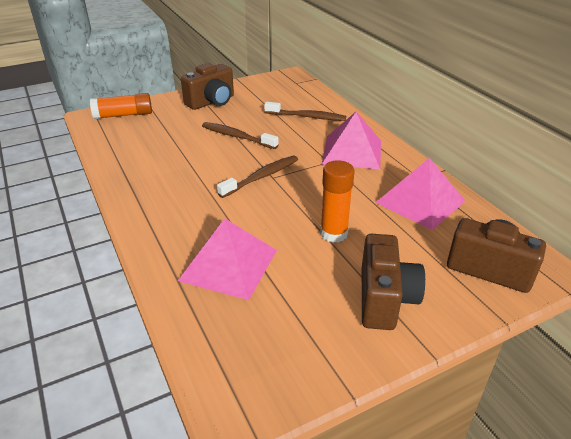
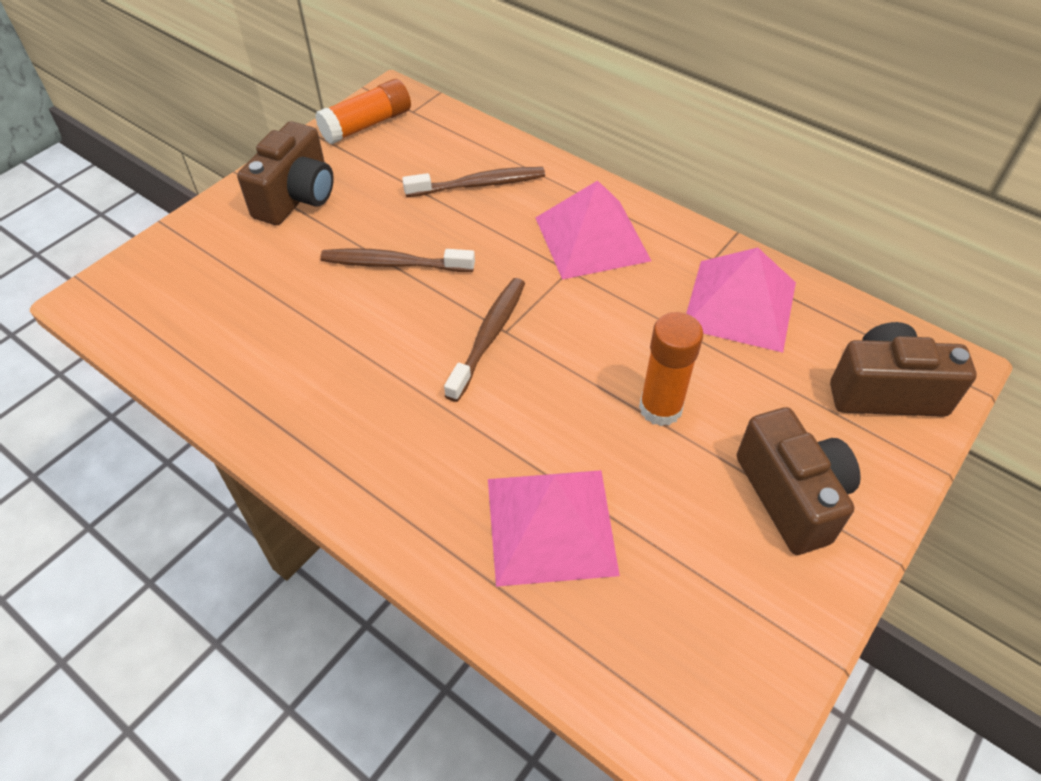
camera: 25 degrees left, 15 degrees up
(123, 115) = (155, 277): orange glue stick -> orange glue stick (367, 125)

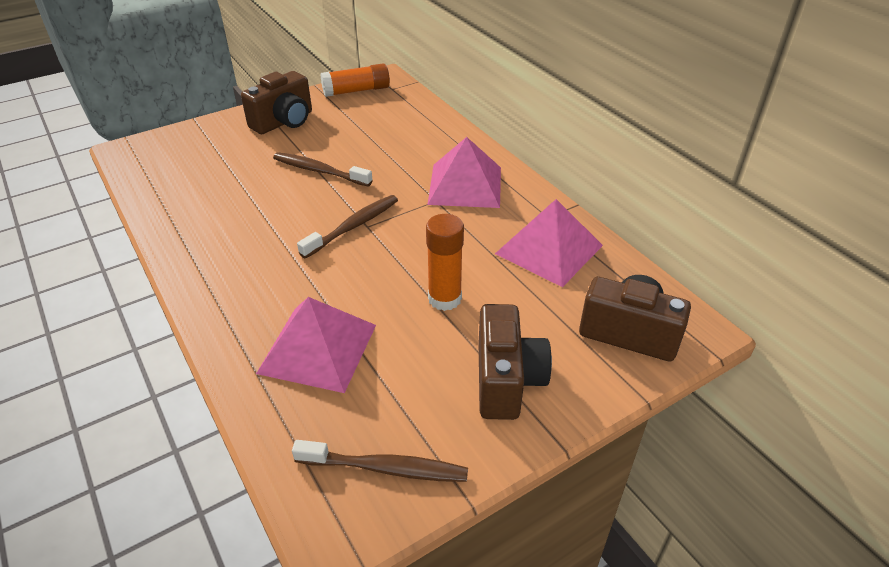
camera: 20 degrees right, 10 degrees down
(479, 184) = (407, 138): brown toothbrush -> brown toothbrush (386, 468)

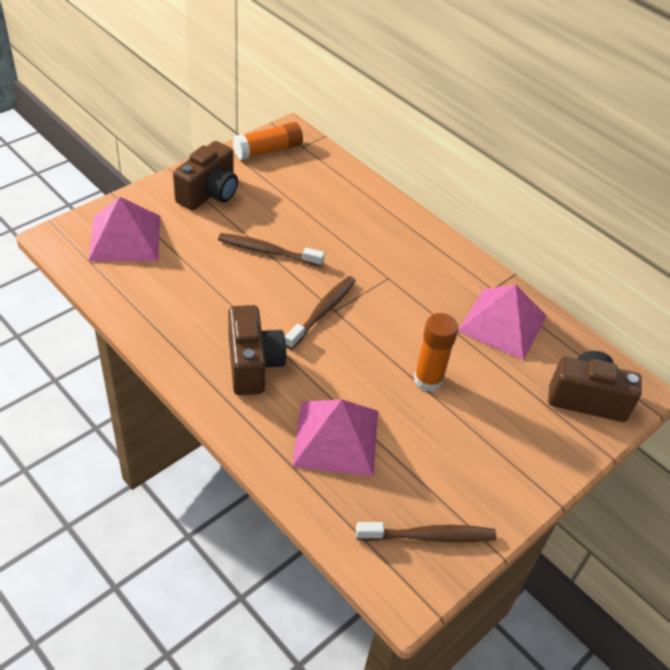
camera: 15 degrees left, 5 degrees up
(465, 185) = (410, 259): pink pyramid -> pink pyramid (125, 238)
(506, 380) = (501, 451): brown camera -> brown camera (253, 364)

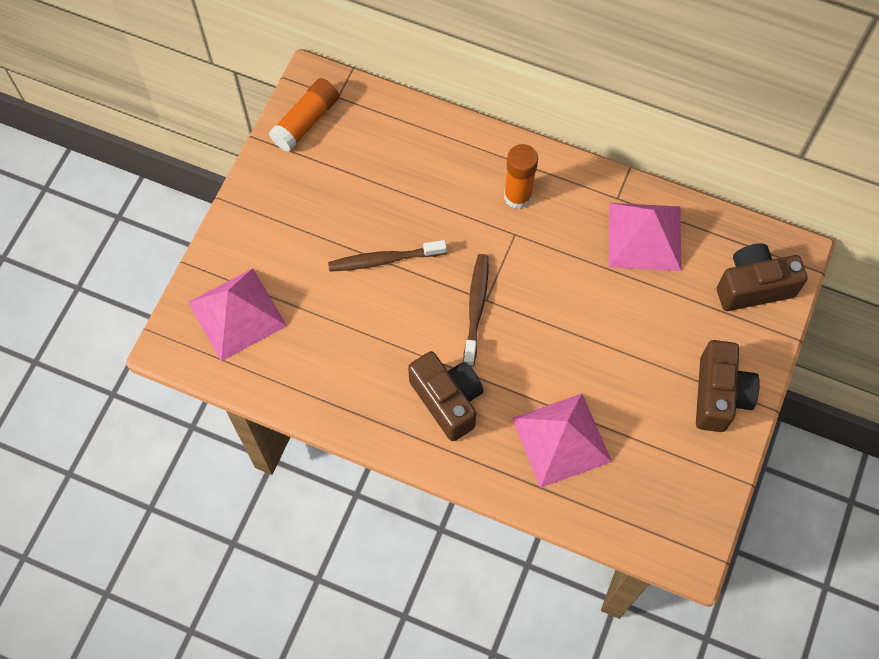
camera: 20 degrees left, 20 degrees up
(209, 193) = (282, 213): brown camera -> brown camera (719, 395)
(428, 380) = (609, 337): orange glue stick -> orange glue stick (518, 196)
(429, 536) = (684, 495): brown toothbrush -> none

